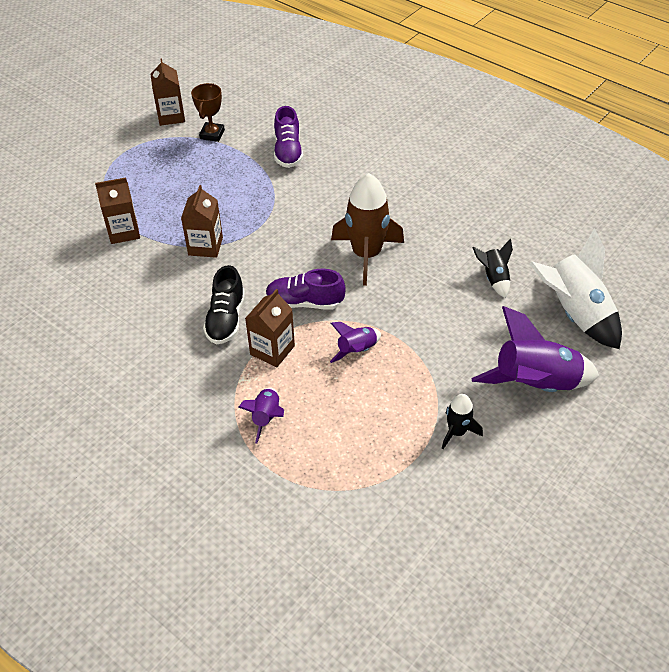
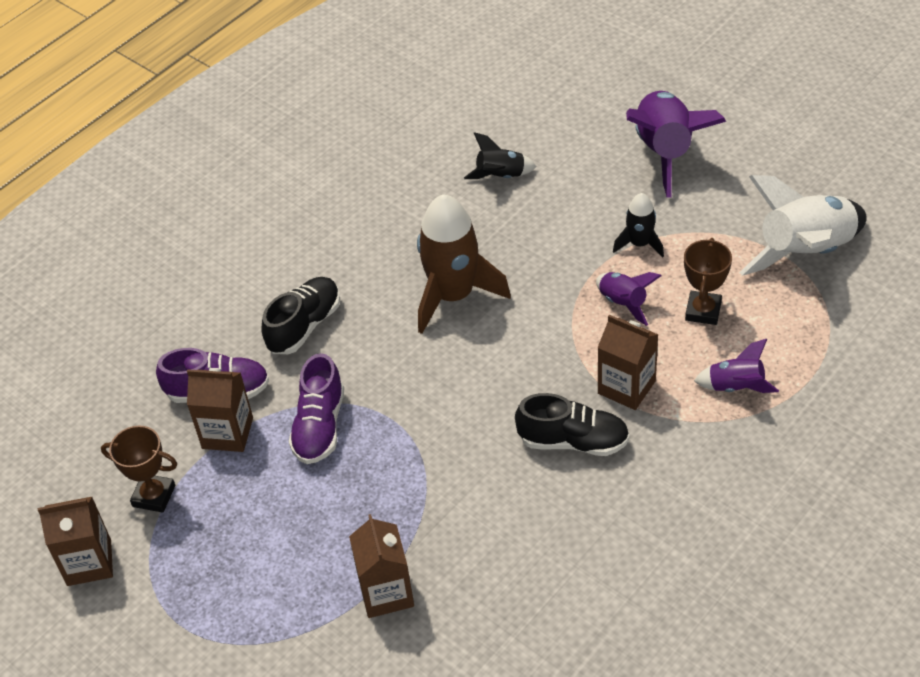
camera: 85 degrees left, 0 degrees up
(205, 246) = (426, 479): brown carton -> brown carton (227, 433)
(305, 302) = (541, 357): purple shoe -> purple shoe (319, 426)
(340, 184) = (304, 326): none -> black shoe
(347, 401) = (703, 311): none -> brown trophy
(457, 432) = (737, 217): black rocket -> black rocket (639, 244)
(574, 314) = (558, 114): white rocket -> white rocket (805, 252)

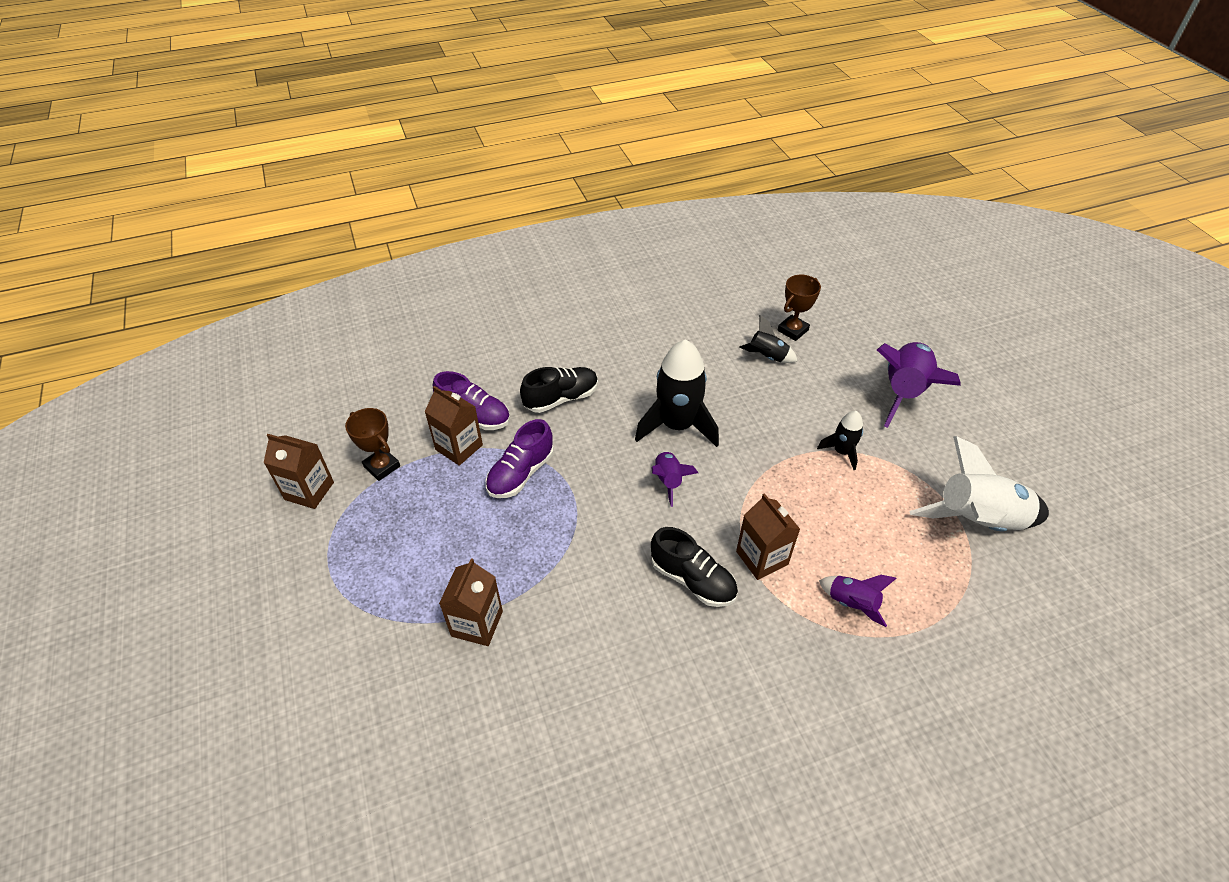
camera: 25 degrees right, 0 degrees up
(453, 296) = (677, 425): brown rocket -> black rocket
(623, 303) = (800, 491): purple rocket -> purple rocket (668, 481)
(703, 311) = (861, 528): brown trophy -> brown trophy (792, 330)

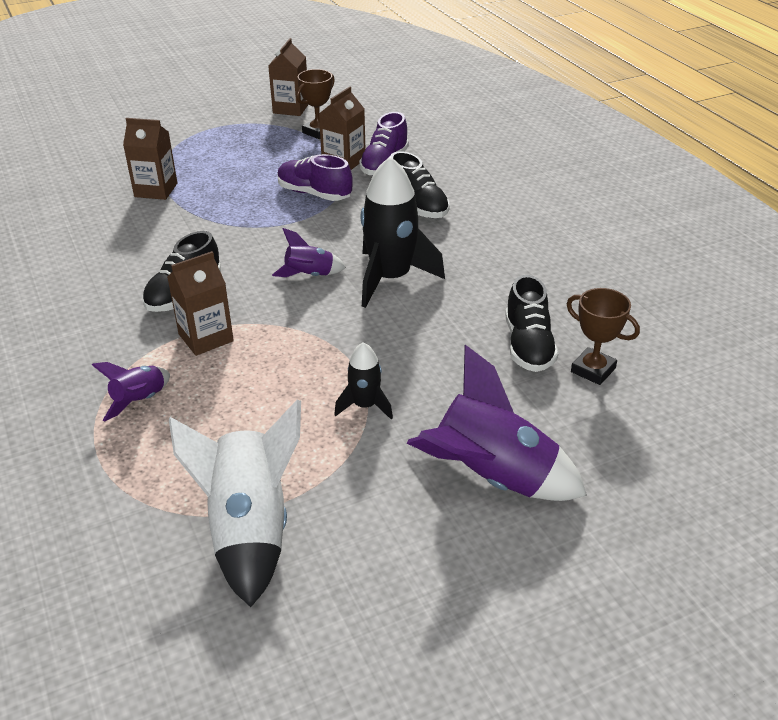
camera: 85 degrees right, 10 degrees down
(767, 357) = (528, 346): black rocket -> black shoe

